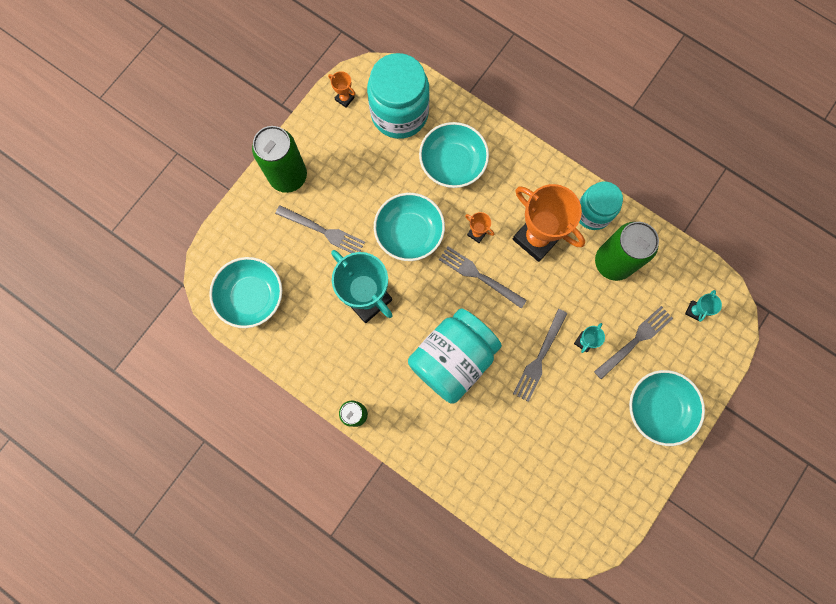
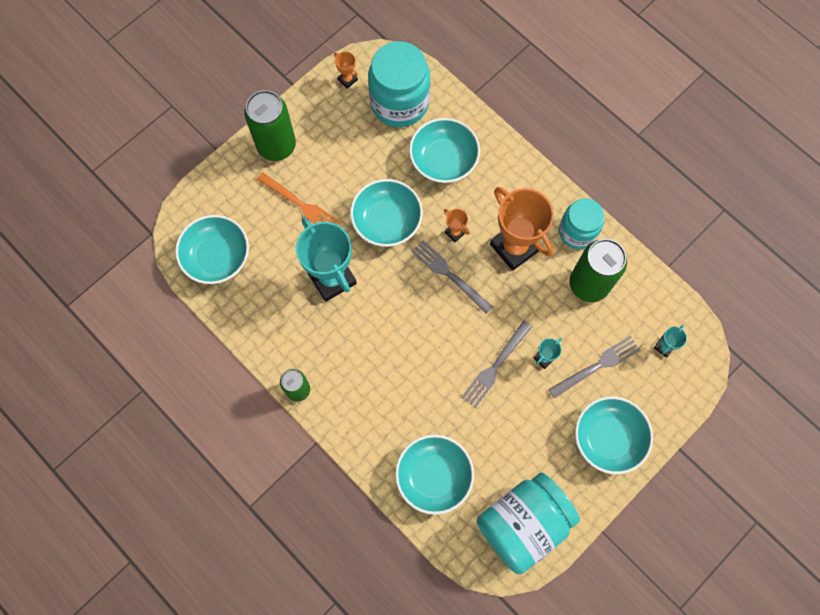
camera: 10 degrees right, 5 degrees down
(324, 231) = (301, 205): grey fork -> orange fork
(452, 359) = (406, 352): turquoise jar -> turquoise jar (523, 523)
(501, 475) = (434, 476): none -> turquoise bowl

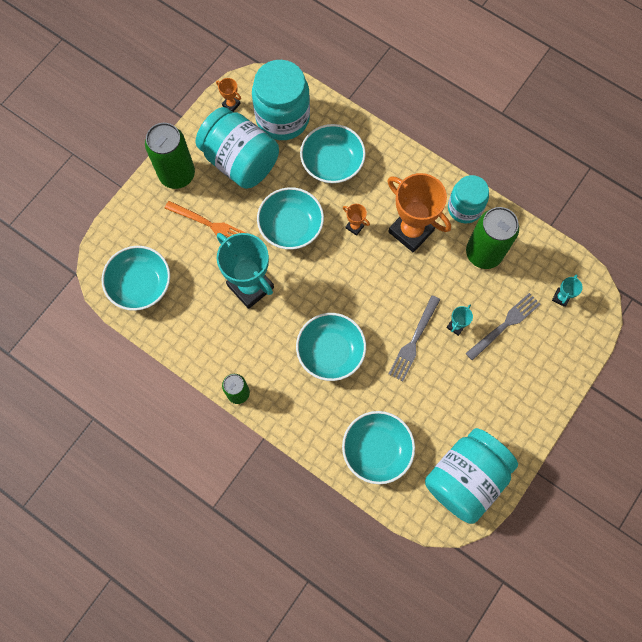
camera: 10 degrees left, 0 degrees up
(346, 142) = (240, 161): none -> turquoise jar
(448, 274) = (356, 265): grey fork -> none
(608, 438) = (527, 387): turquoise bowl -> turquoise bowl (330, 351)

